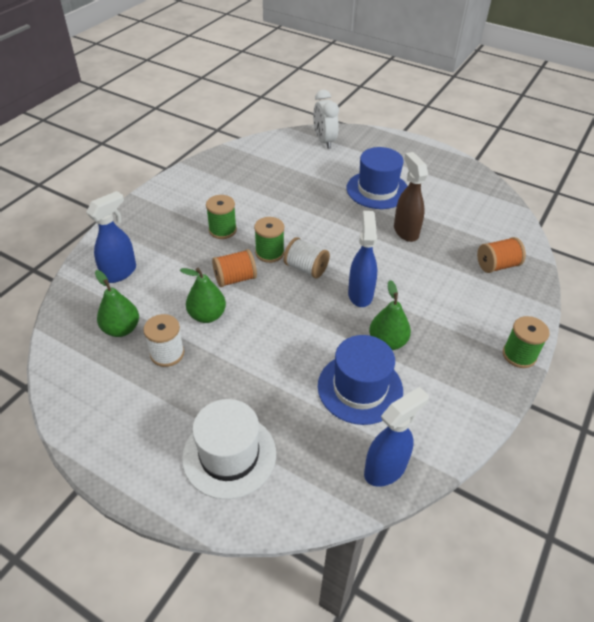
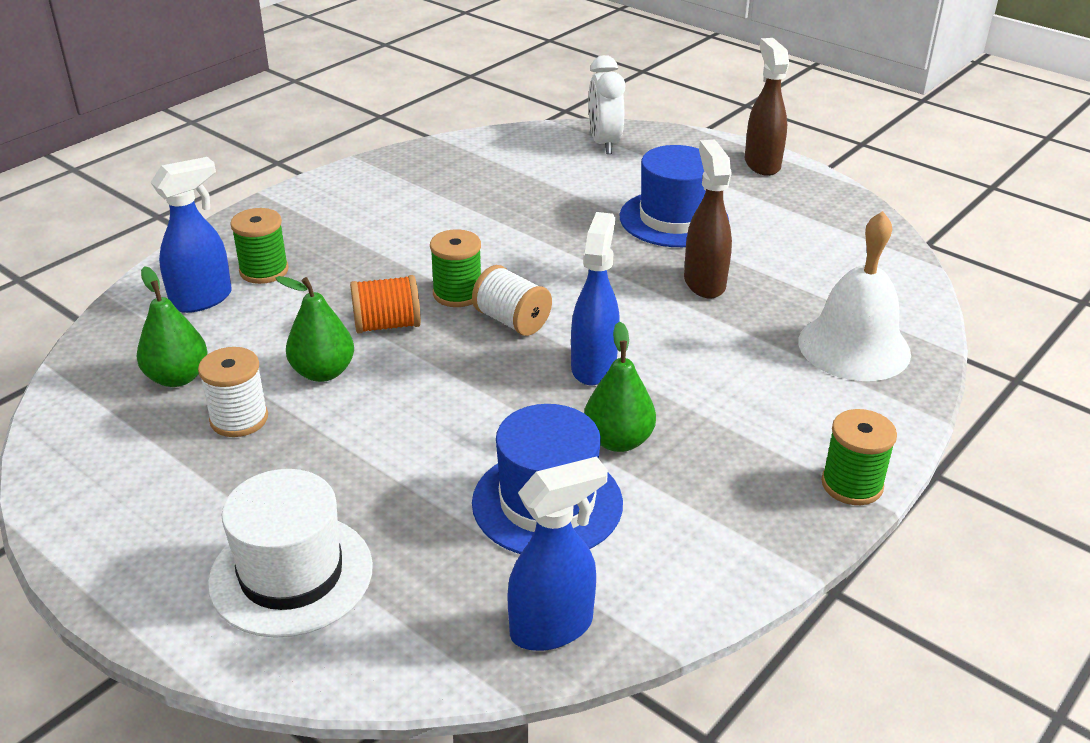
camera: 10 degrees right, 10 degrees down
(222, 230) = (389, 255): green spool -> green spool (264, 271)
(415, 148) = (762, 164): none -> brown spray bottle
(497, 265) = (854, 347): orange spool -> white bell

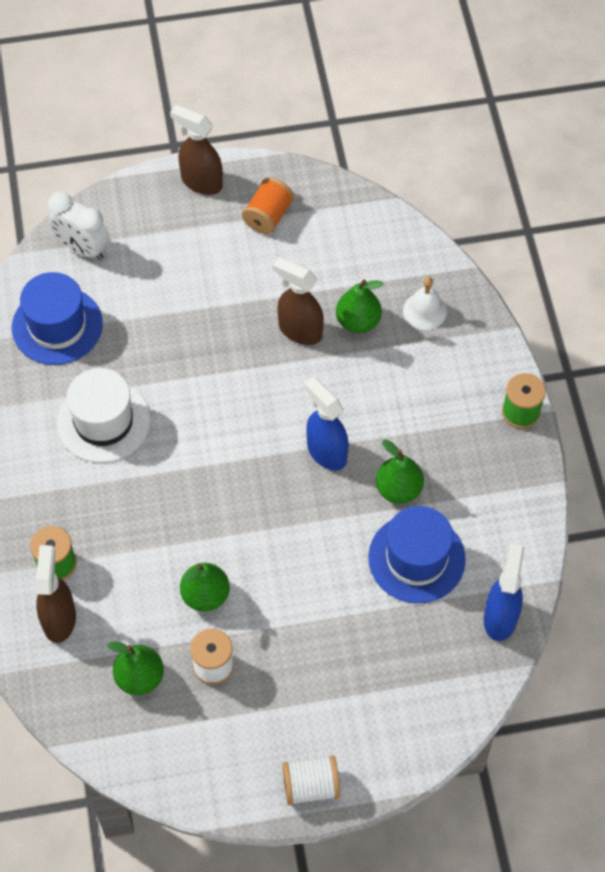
camera: 50 degrees left, 25 degrees up
(202, 299) = (59, 618): blue spray bottle -> brown spray bottle
(291, 574) = (369, 710): white hat -> white hat (103, 421)
(387, 325) = (187, 531): orange spool -> orange spool (268, 216)
(457, 294) = (188, 470): green spool -> none
(512, 321) = (244, 461): white spool -> white spool (311, 786)
(673, 219) = (217, 288): blue hat -> blue hat (57, 326)
(771, 311) = (358, 321): none -> green pear
(854, 347) = (424, 311): white bell -> white bell, size x0.56

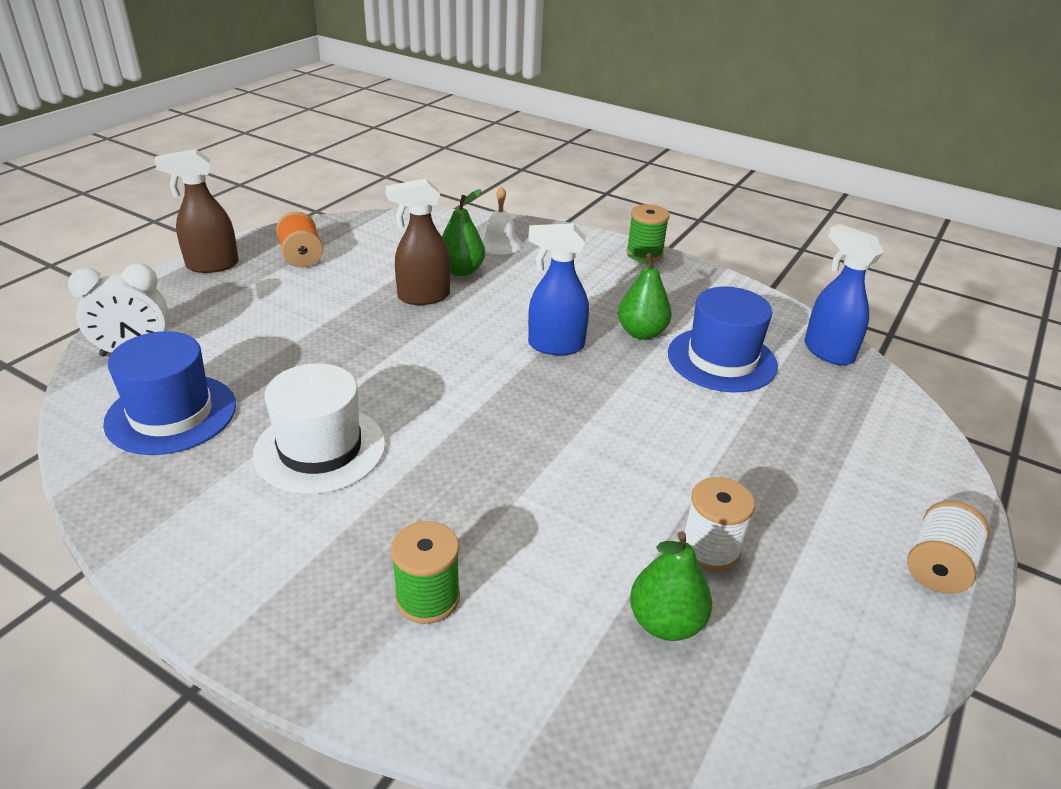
camera: 50 degrees left, 25 degrees down
(59, 618) = (503, 647): brown spray bottle -> none
(205, 595) = (615, 502): green pear -> none

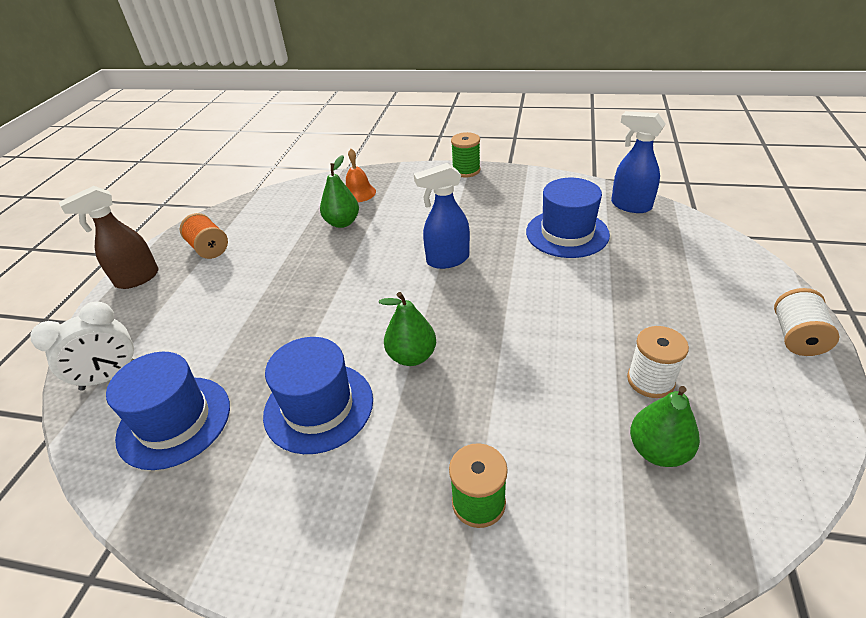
camera: 15 degrees left, 5 degrees up
(320, 449) = (318, 407): white hat -> blue hat
(423, 297) = (325, 252): brown spray bottle -> none
(500, 244) = (359, 193): white bell -> orange bell
(641, 333) = (501, 230): green pear -> green pear (412, 356)

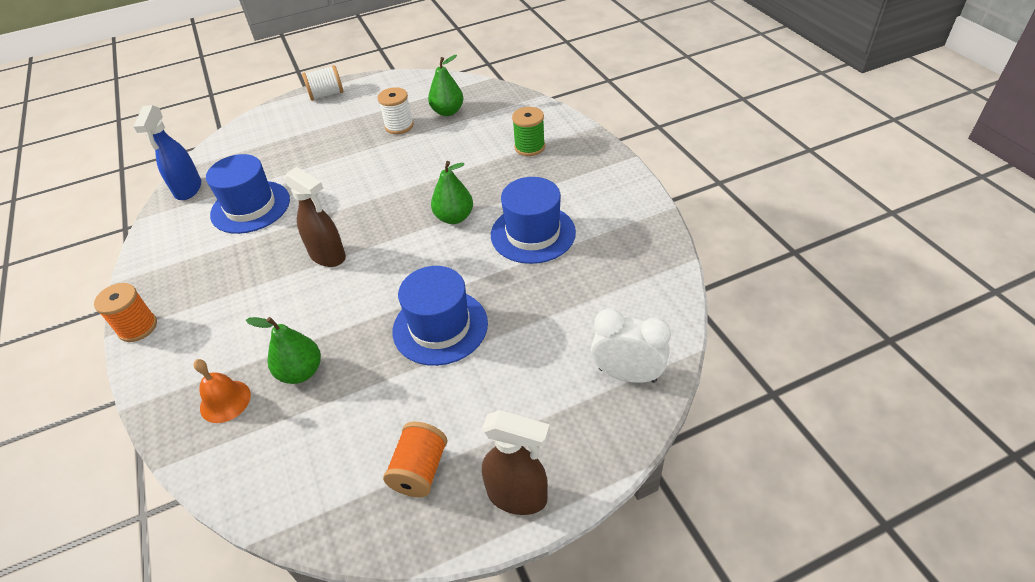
camera: 125 degrees left, 5 degrees up
(174, 421) = (613, 294): blue hat -> blue hat (440, 327)
(447, 260) = (328, 256): blue spray bottle -> brown spray bottle
(466, 170) = (138, 327): green spool -> orange spool

